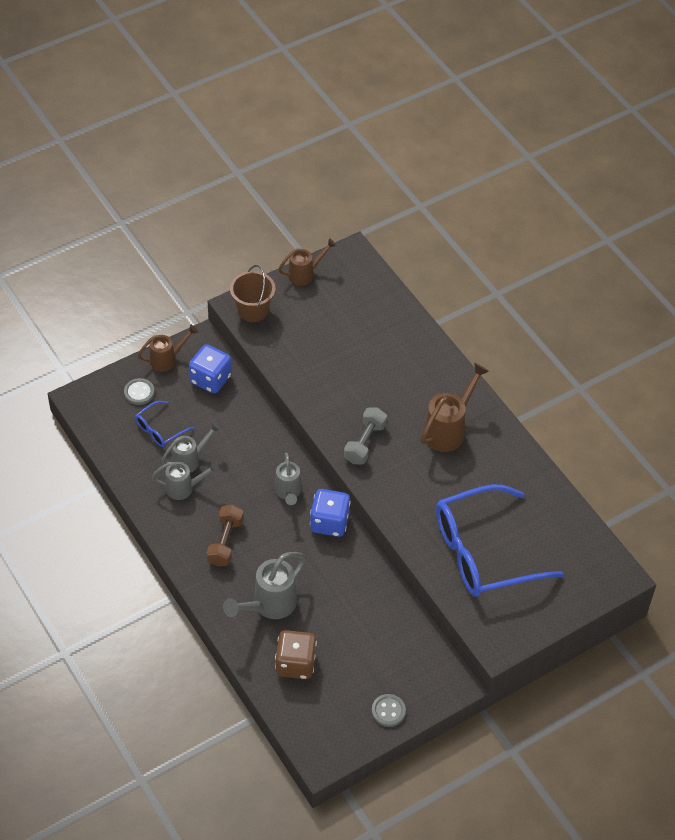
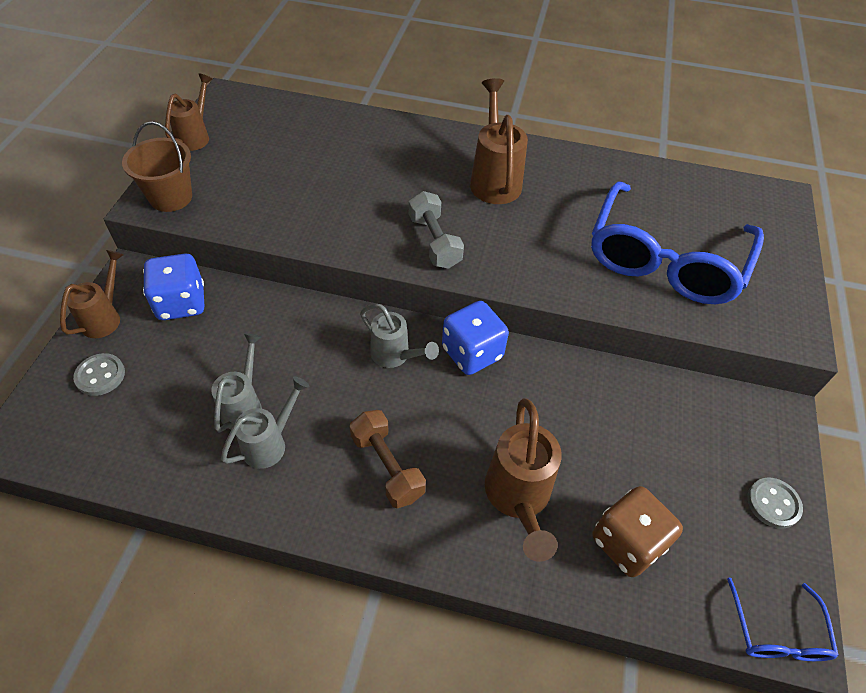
camera: 45 degrees left, 0 degrees up
(160, 429) = (169, 398): blue glasses -> blue glasses (777, 632)
(268, 605) = (518, 499): grey watering can -> brown watering can

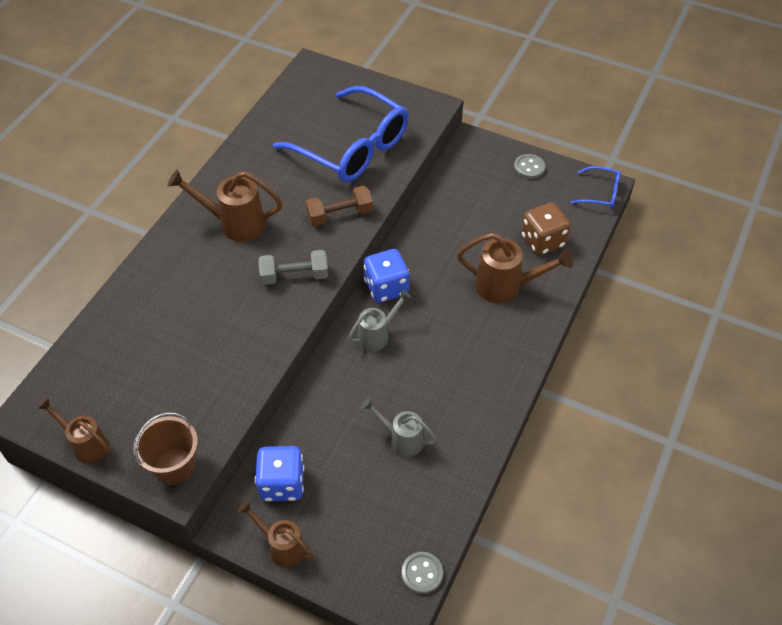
camera: 75 degrees left, 0 degrees up
(100, 375) = (348, 546): grey button -> grey button (422, 573)
(270, 443) = (438, 423): grey watering can -> none
(387, 466) = (470, 354): brown dumbbell -> brown dumbbell (339, 215)

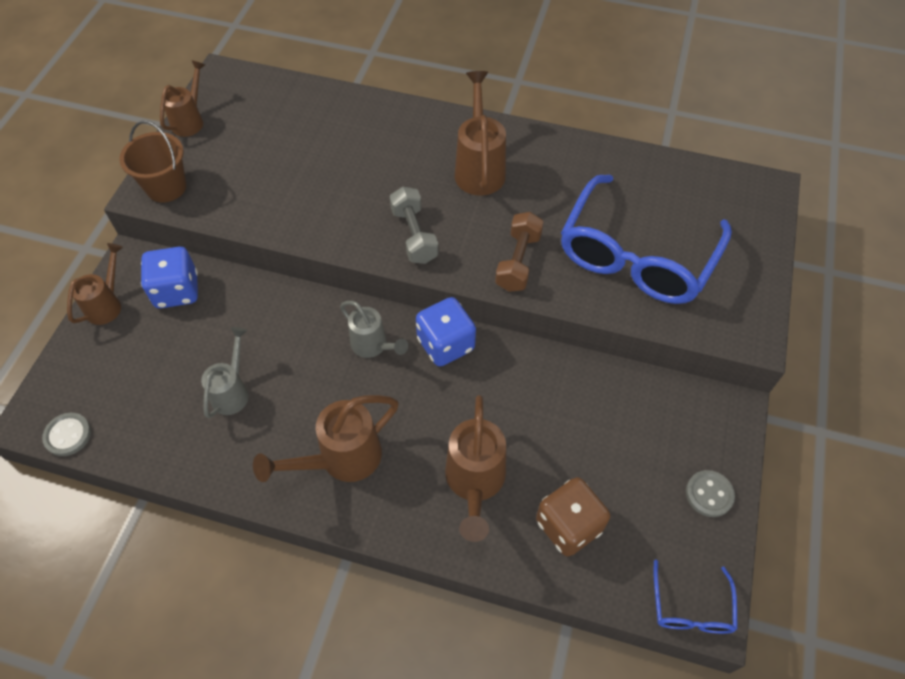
camera: 80 degrees right, 5 degrees up
(339, 215) = (518, 261): brown dumbbell -> brown dumbbell turned 45 degrees clockwise
(476, 366) = (340, 460): none -> brown watering can

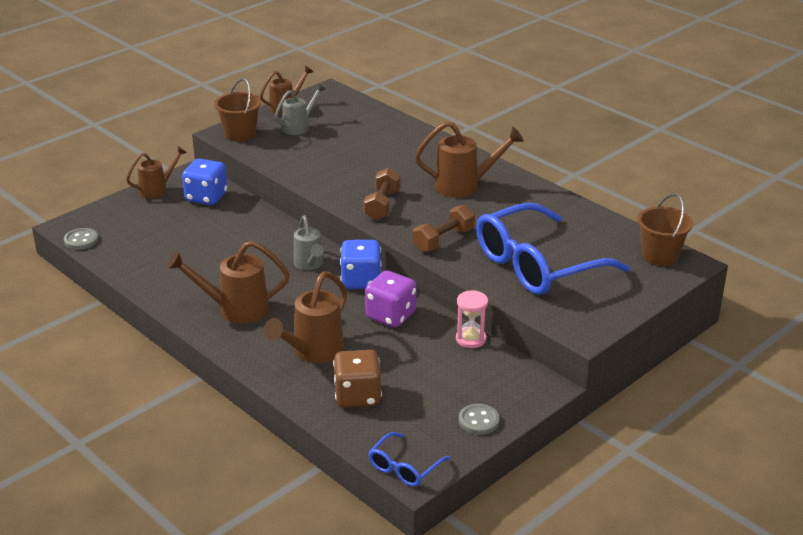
camera: 30 degrees right, 25 degrees down
(233, 391) = (197, 255): grey watering can -> grey watering can (299, 127)
(414, 235) = (382, 205): grey dumbbell -> brown dumbbell
(479, 168) = (465, 186): brown watering can -> brown watering can turned 60 degrees clockwise
(514, 383) = (391, 316): none -> purple dice
(616, 377) = (471, 339): none -> pink hourglass
(736, 189) = (660, 256): none -> brown bucket

